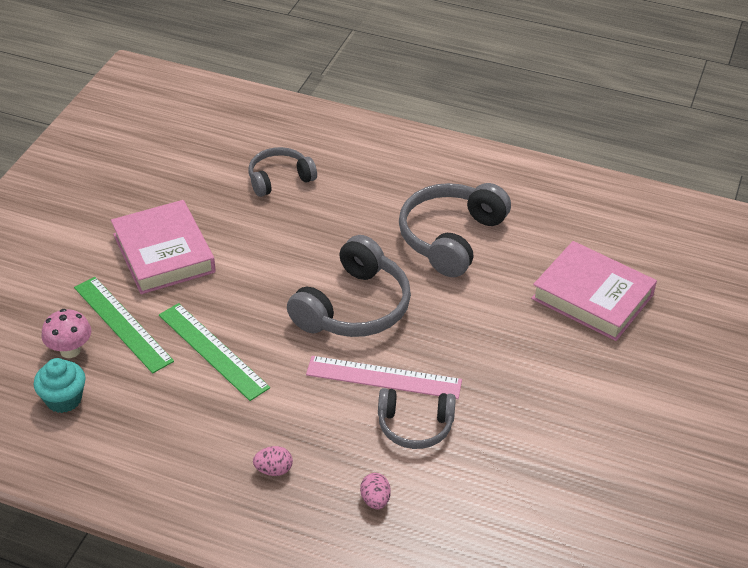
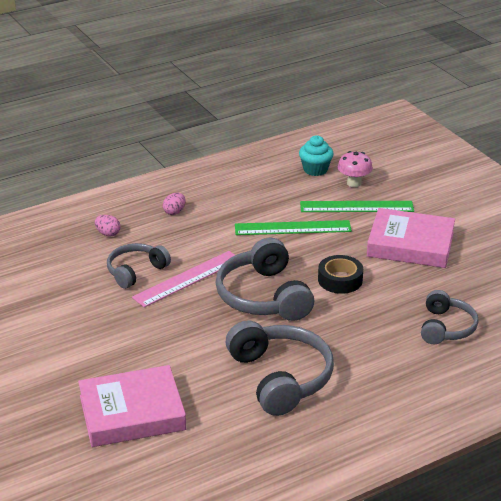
camera: 130 degrees right, 10 degrees down
(274, 271) = (340, 280): none -> black tape

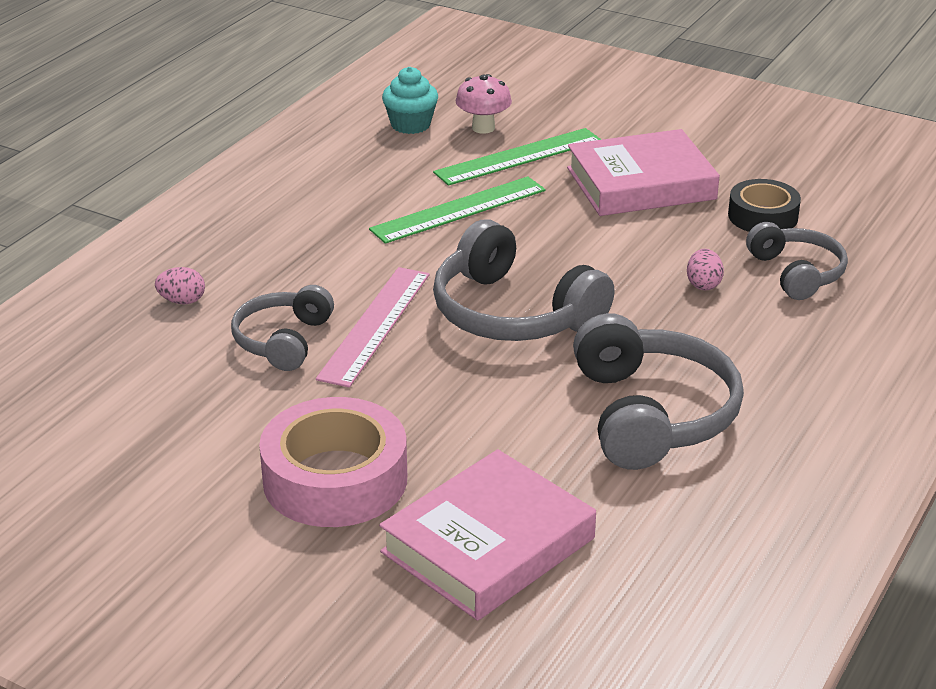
camera: 30 degrees left, 0 degrees up
(93, 352) = (335, 479): none -> pink tape
(174, 212) = (258, 239): pink egg -> pink egg (703, 284)
(280, 378) = (652, 414): grey headphones -> grey headphones turned 45 degrees clockwise
(340, 280) = (596, 257): black tape -> black tape (763, 216)

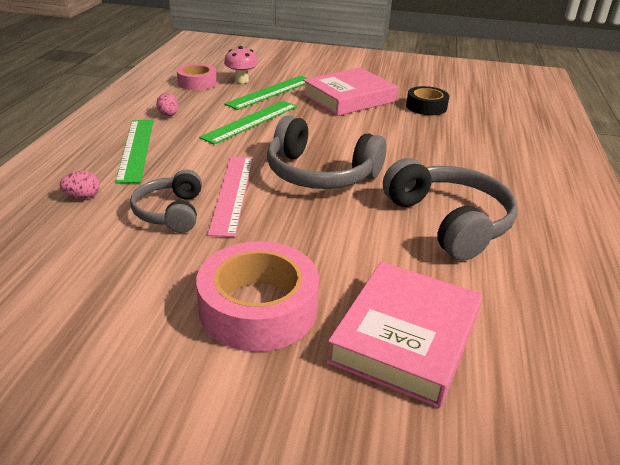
camera: 20 degrees left, 0 degrees up
(274, 237) = (136, 149): none -> green ruler
(410, 125) = (197, 82): turquoise cupcake -> pink tape
(703, 284) = (421, 143): pink egg -> pink egg (168, 114)
(797, 273) = (467, 132): grey headphones -> none

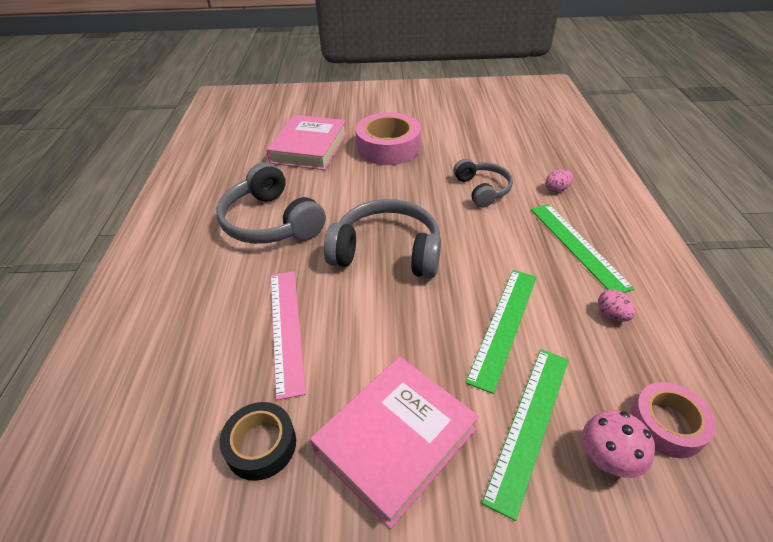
camera: 170 degrees right, 10 degrees up
(232, 193) = (451, 214): pink ruler -> pink ruler (286, 329)

